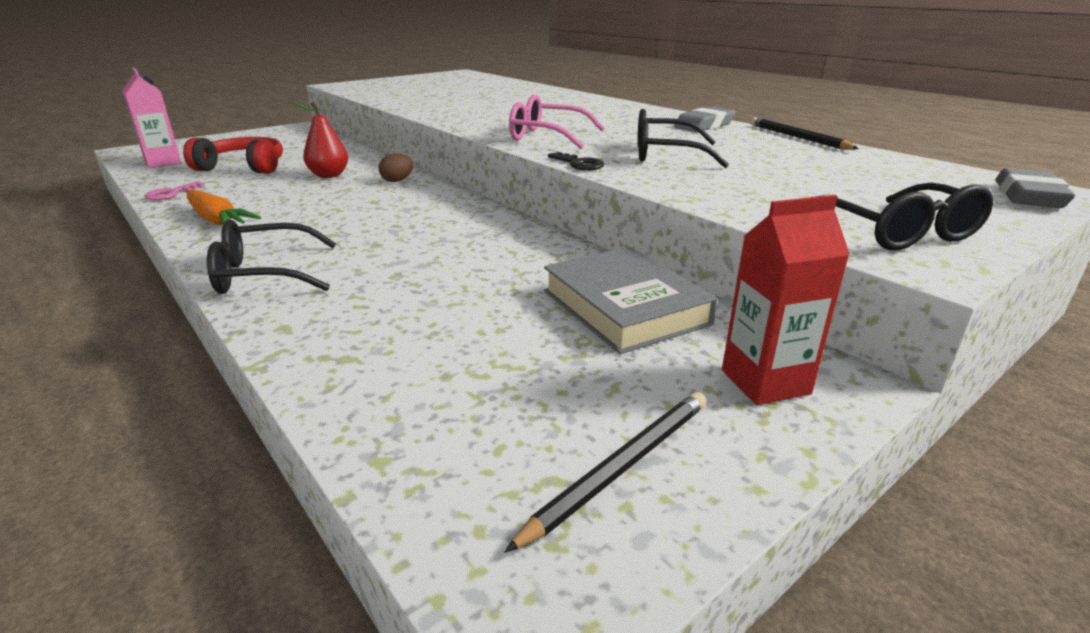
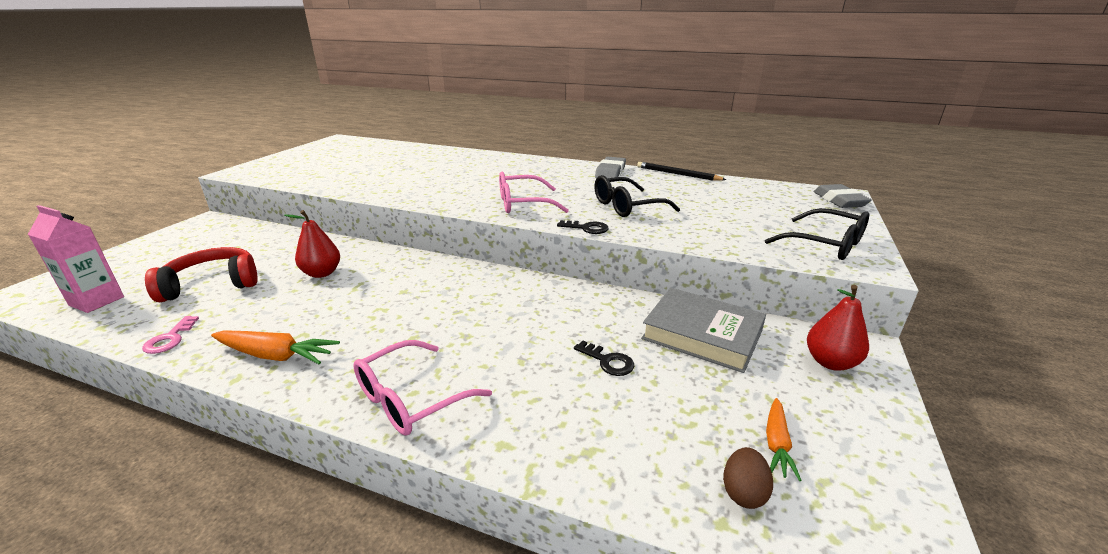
camera: 30 degrees left, 0 degrees up
(264, 274) = (410, 399): black glasses -> pink glasses
(397, 180) = (396, 264): brown egg -> brown egg (743, 492)
(477, 299) = (608, 361): none -> black key
(553, 426) = (777, 444): none -> orange carrot
(621, 467) = (841, 454): black pencil -> none
(765, 382) = (830, 362): red carton -> red pear

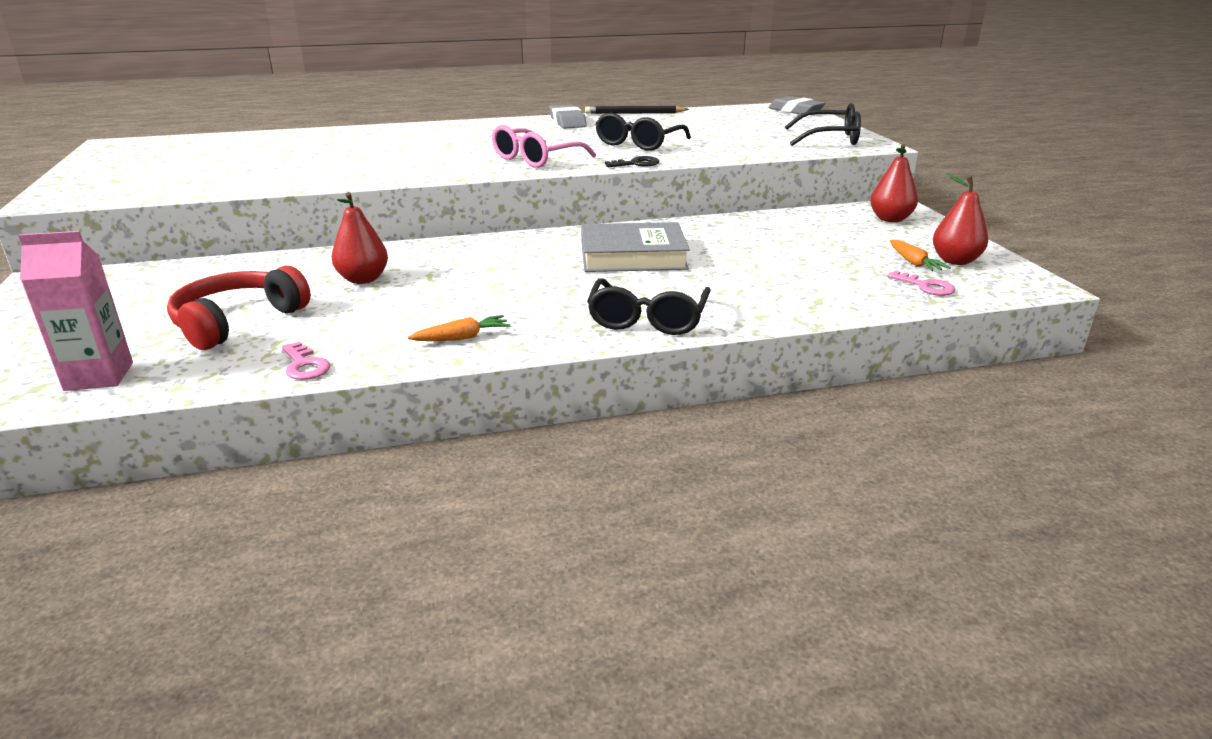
camera: 35 degrees left, 0 degrees up
(275, 355) = (462, 338): orange carrot -> orange carrot, size x0.63
(410, 399) = (647, 319): pink glasses -> black glasses
(608, 361) = (754, 258): black key -> none
(702, 334) = (793, 227): grey book -> grey book (633, 256)
(743, 492) = (926, 286): brown egg -> pink key
(839, 465) = (955, 261): none -> red pear

